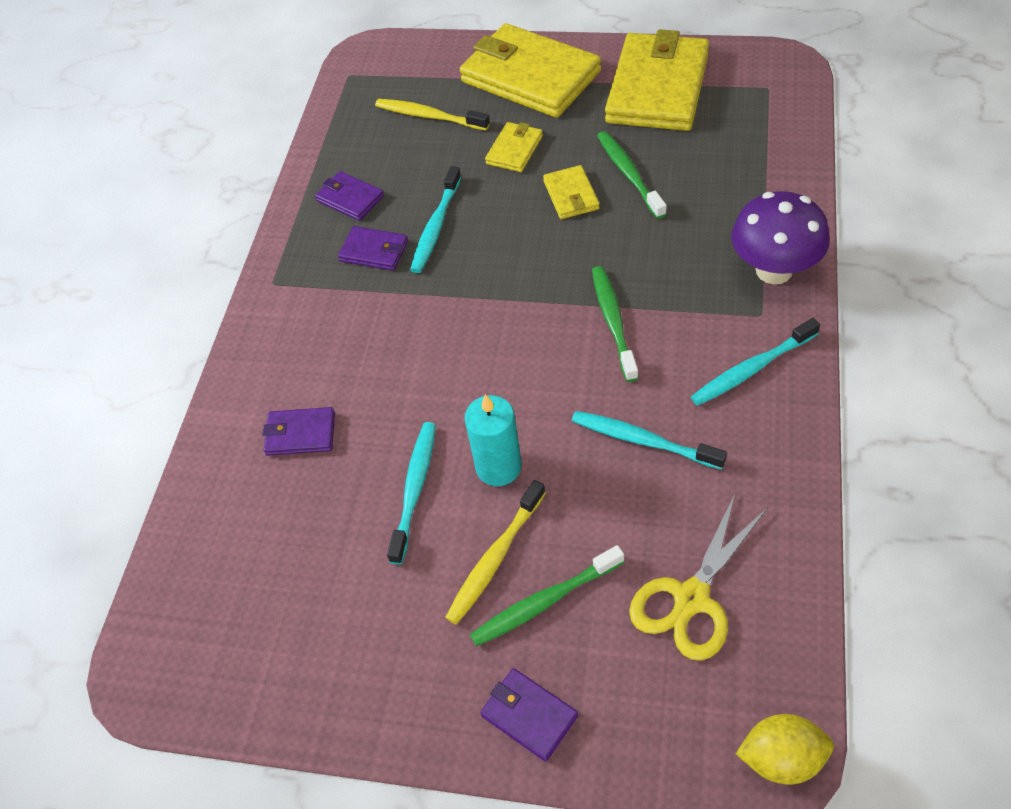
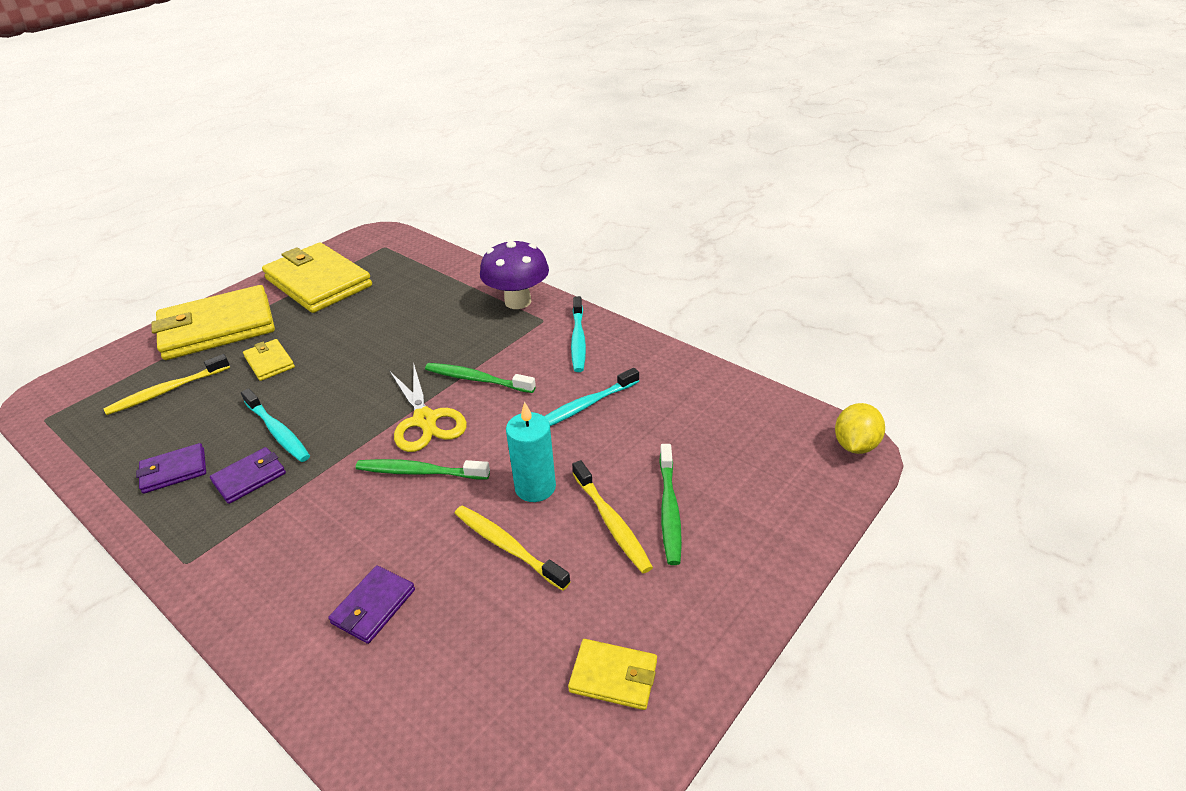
camera: 65 degrees left, 15 degrees down
(414, 489) = (507, 546): turquoise toothbrush -> yellow toothbrush
(529, 715) = (755, 557): purple wallet -> none
(571, 195) = (349, 354): yellow wallet -> yellow wallet (613, 676)
(629, 174) = (369, 322): green toothbrush -> green toothbrush (420, 472)
(692, 598) = (720, 435): yellow scissors -> yellow scissors (425, 420)

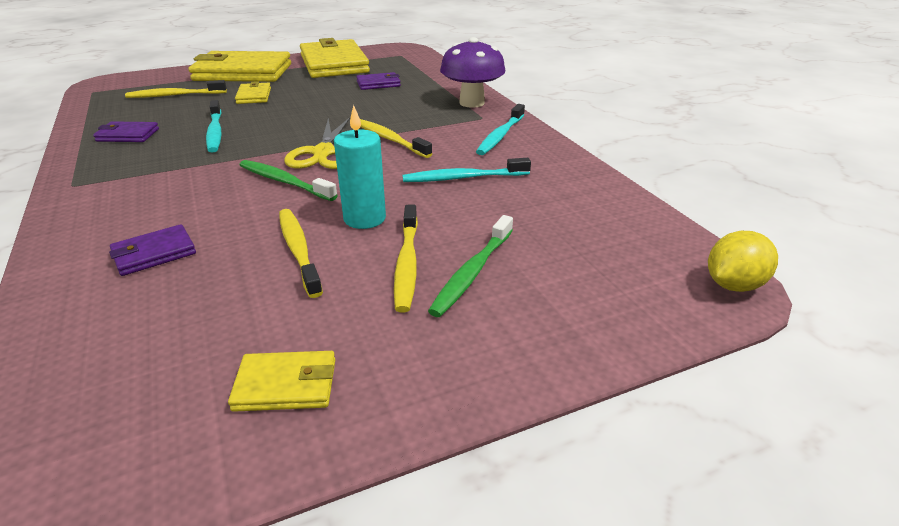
camera: 25 degrees right, 5 degrees down
(249, 477) = (167, 151): purple wallet -> purple wallet (378, 84)
(477, 379) = (390, 139): green toothbrush -> yellow toothbrush
(613, 676) = (286, 385): yellow wallet -> yellow wallet turned 45 degrees counterclockwise

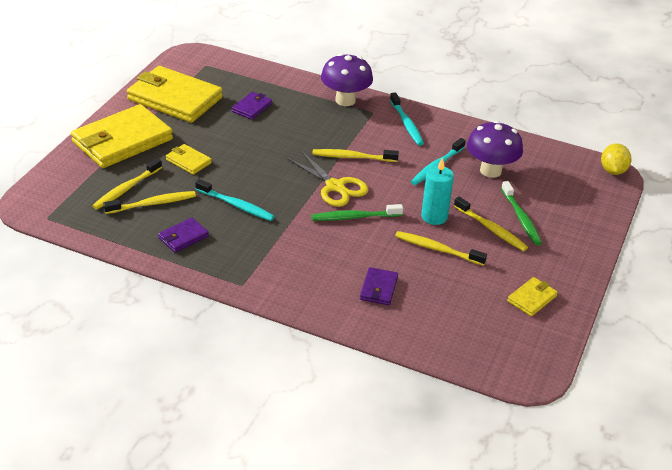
camera: 45 degrees left, 5 degrees up
(166, 109) = (153, 204): none -> yellow toothbrush
(524, 207) = (490, 171): none -> purple mushroom

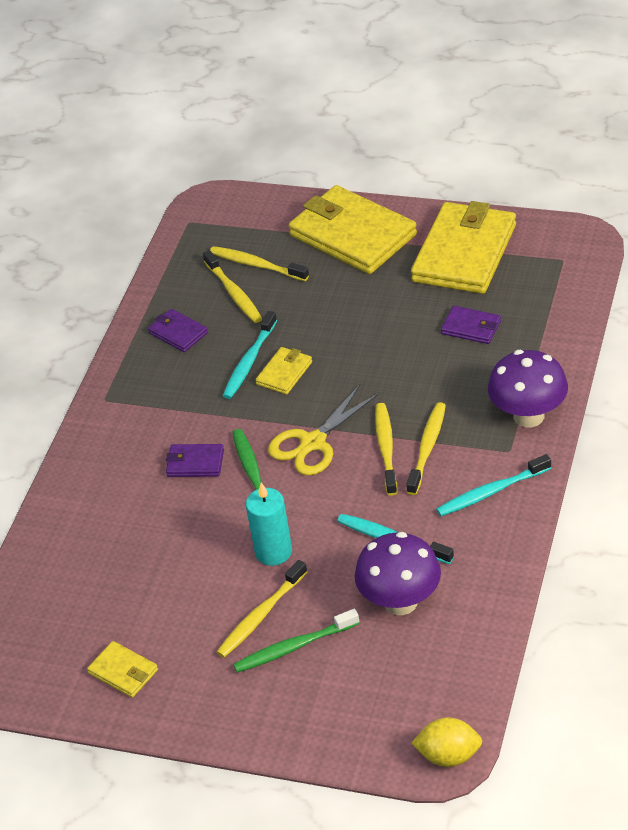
camera: 90 degrees right, 5 degrees up
(188, 161) = (327, 300): yellow wallet -> yellow wallet (284, 373)
(378, 288) = (117, 518): purple wallet -> purple wallet (195, 463)
(437, 249) = (204, 564): yellow toothbrush -> yellow toothbrush (427, 448)

